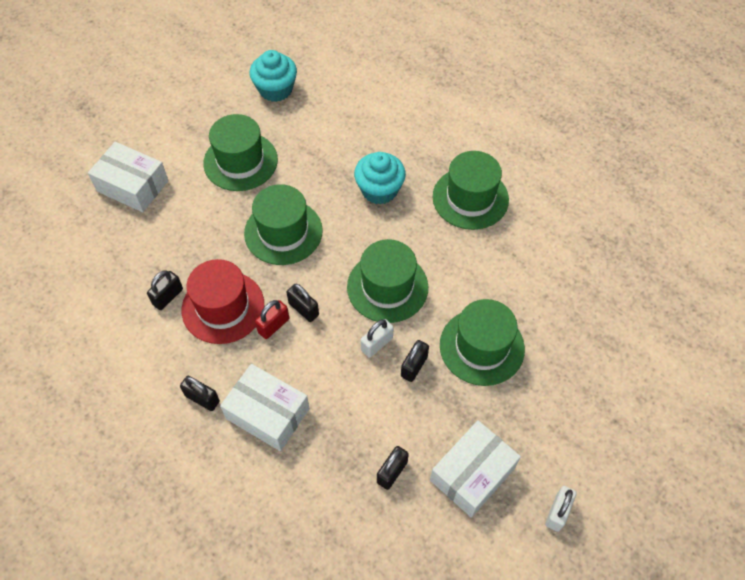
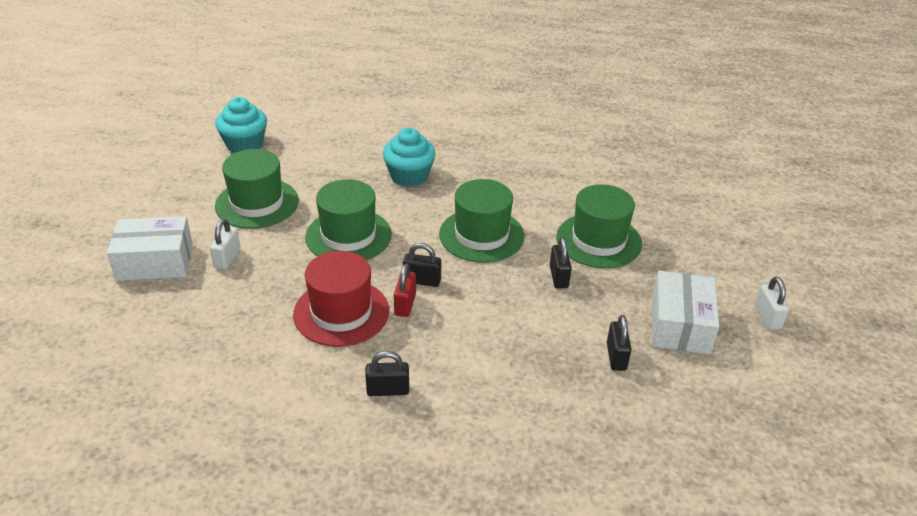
camera: 35 degrees left, 20 degrees down
(168, 297) = (275, 329): black padlock -> none
(267, 413) = (464, 370): white box -> none
(377, 344) = (512, 276): white padlock -> white padlock (227, 258)
(470, 198) = (491, 154): green hat -> none

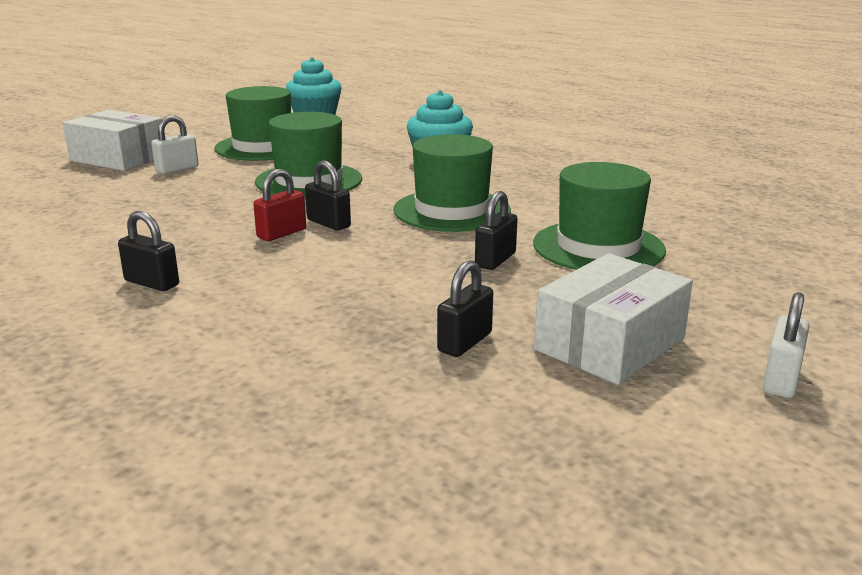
camera: 35 degrees right, 15 degrees down
(341, 312) = (210, 222): red hat -> none

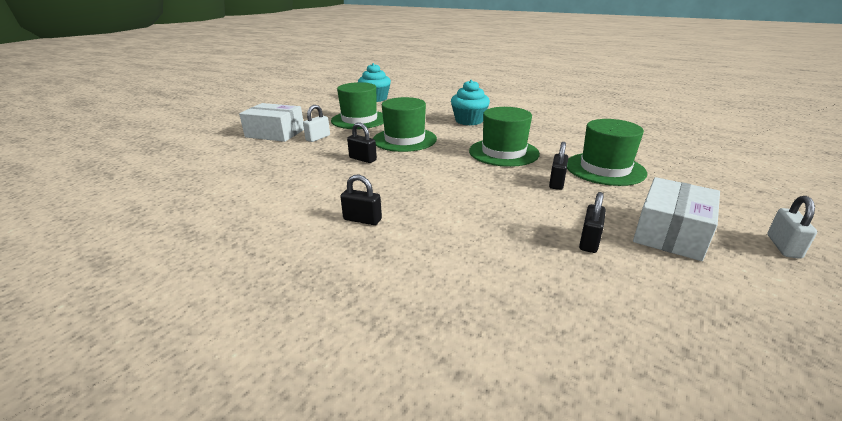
camera: 10 degrees left, 5 degrees up
(281, 233) = (417, 176): red padlock -> none
(328, 223) = (439, 167): black padlock -> black padlock (363, 159)

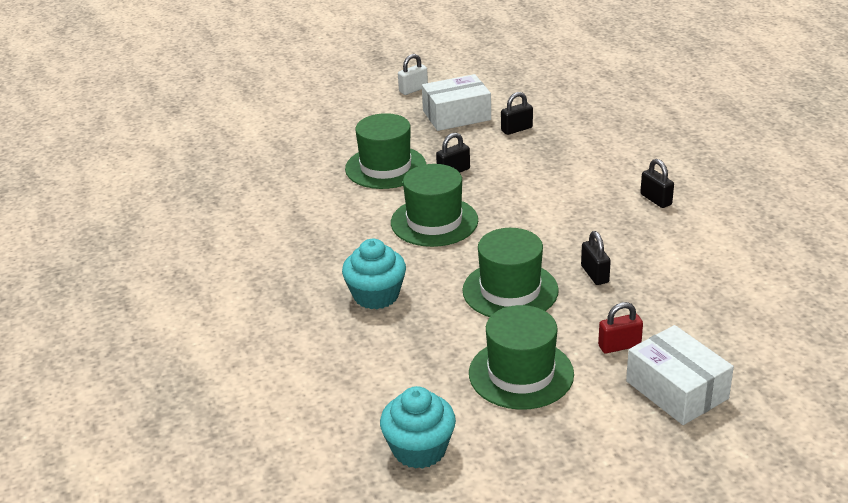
camera: 140 degrees left, 5 degrees up
(318, 138) = (619, 346): white padlock -> red padlock

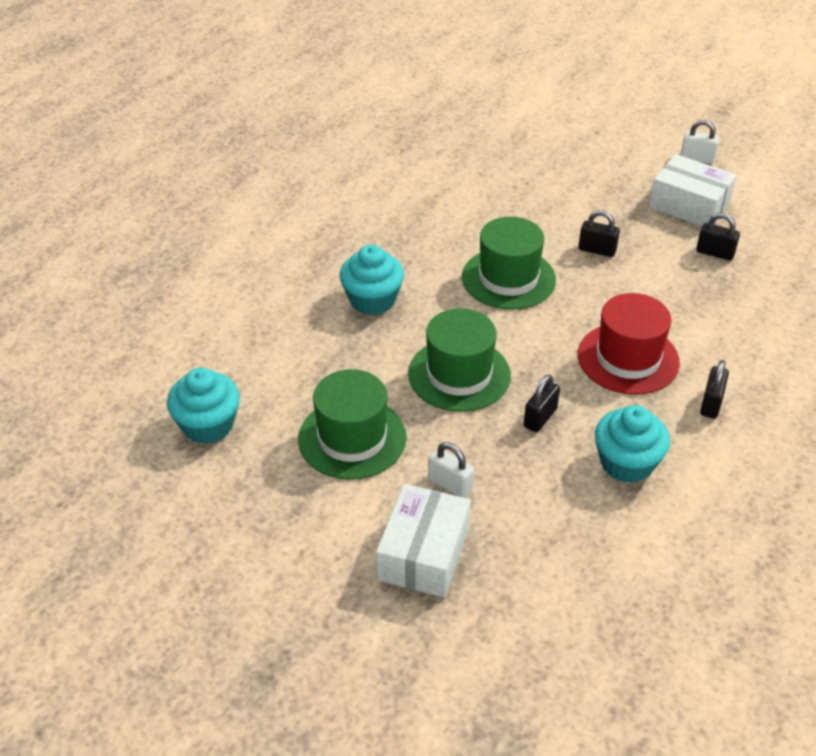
camera: 50 degrees right, 10 degrees up
(385, 167) = (555, 208): green hat -> none
(577, 211) = (628, 358): none -> red hat
(619, 346) = (450, 484): red padlock -> white padlock
(676, 258) = (626, 463): none -> turquoise cupcake

